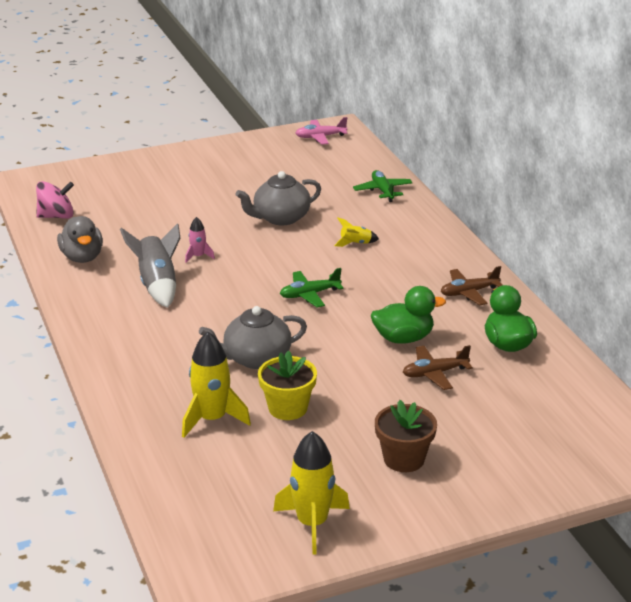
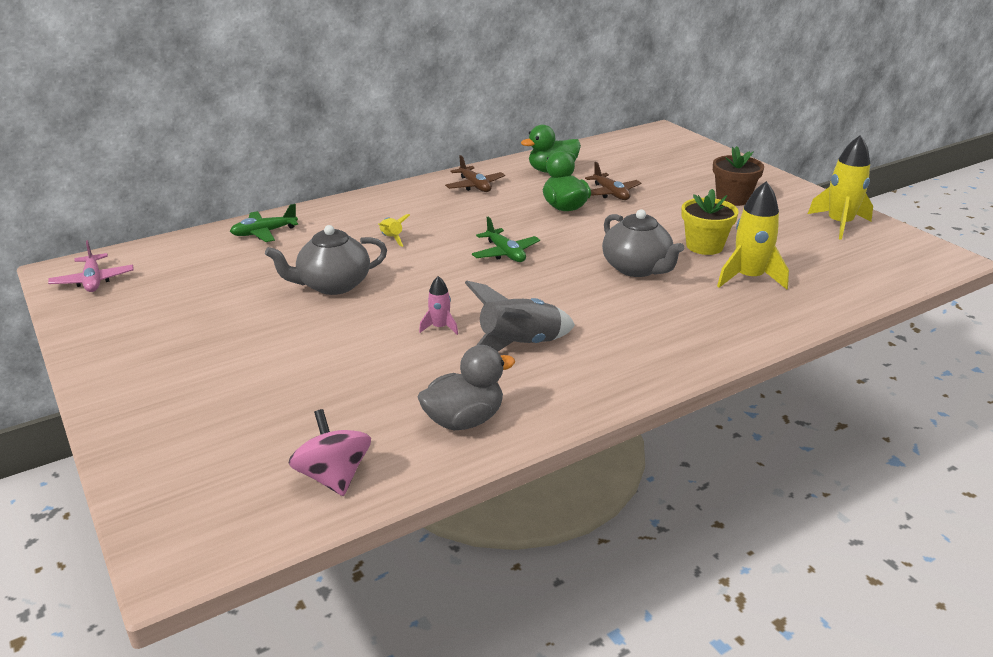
camera: 100 degrees left, 0 degrees up
(280, 218) = (333, 285): grey teapot -> grey teapot turned 105 degrees clockwise

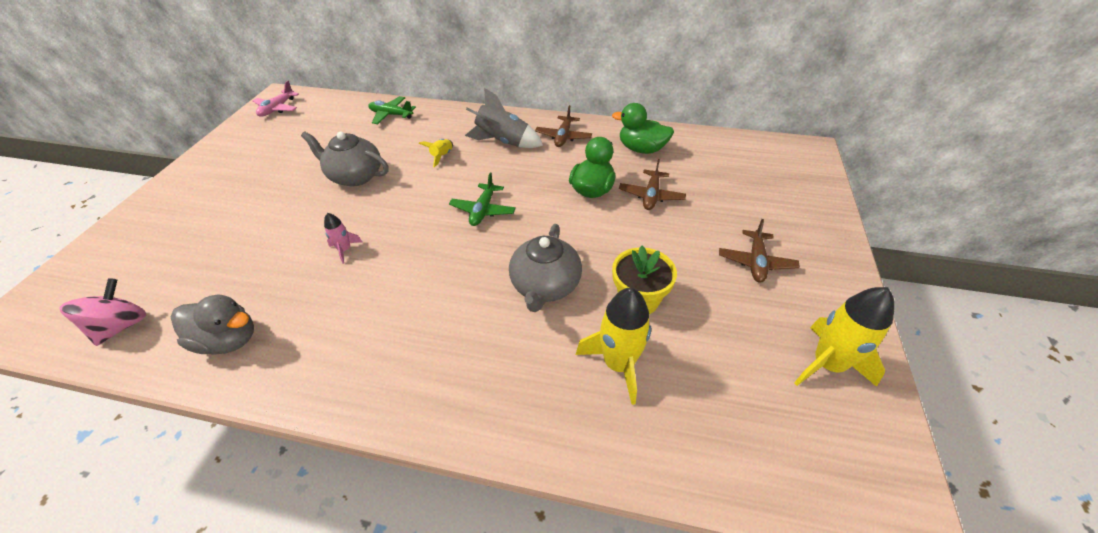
camera: 45 degrees right, 15 degrees up
(519, 345) = (355, 301): grey rocket -> grey rocket (503, 142)
(733, 199) = (756, 262): brown flower pot -> brown plane

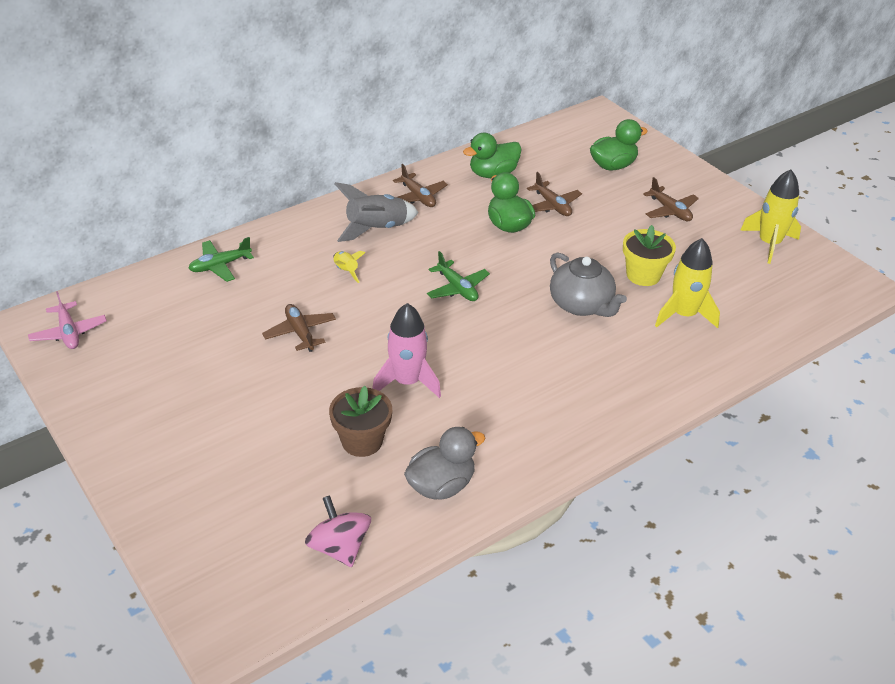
camera: 50 degrees left, 5 degrees down
(256, 268) = (362, 441): none -> brown flower pot
(345, 250) = (407, 382): pink rocket -> pink rocket, size x1.93
(355, 176) = (300, 333): grey teapot -> brown plane
(756, 194) = (613, 166): none -> green duck

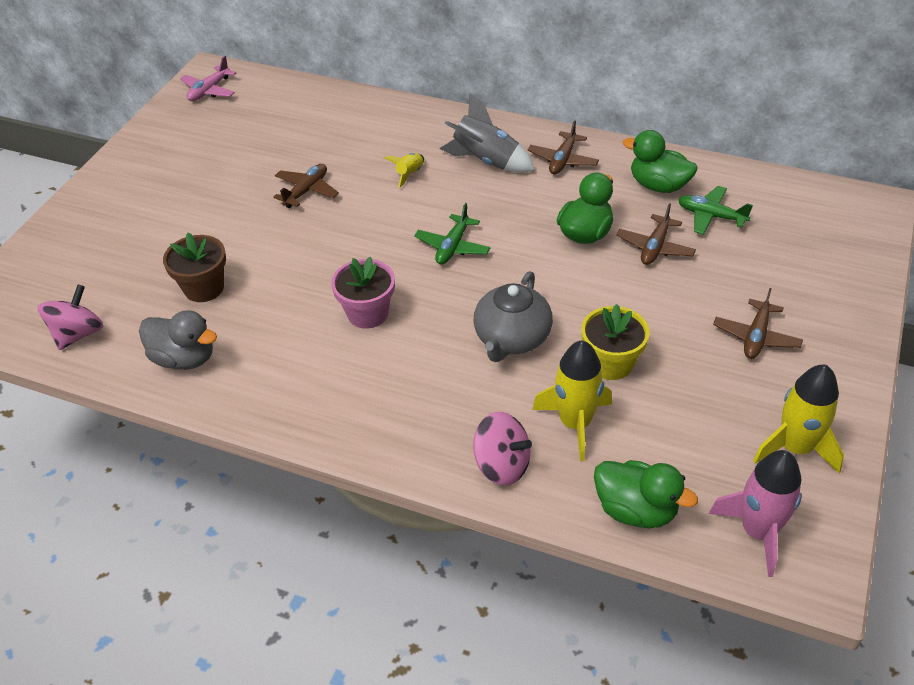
camera: 60 degrees right, 5 degrees up
(220, 266) = (349, 111): green plane -> green plane (711, 216)
(407, 382) = (297, 278): pink rocket -> pink rocket (757, 531)
(488, 361) = (367, 313): none -> pink flower pot
(613, 166) = (785, 258): green duck -> green duck (636, 510)
(695, 363) = (502, 465): none -> pink spinning top

